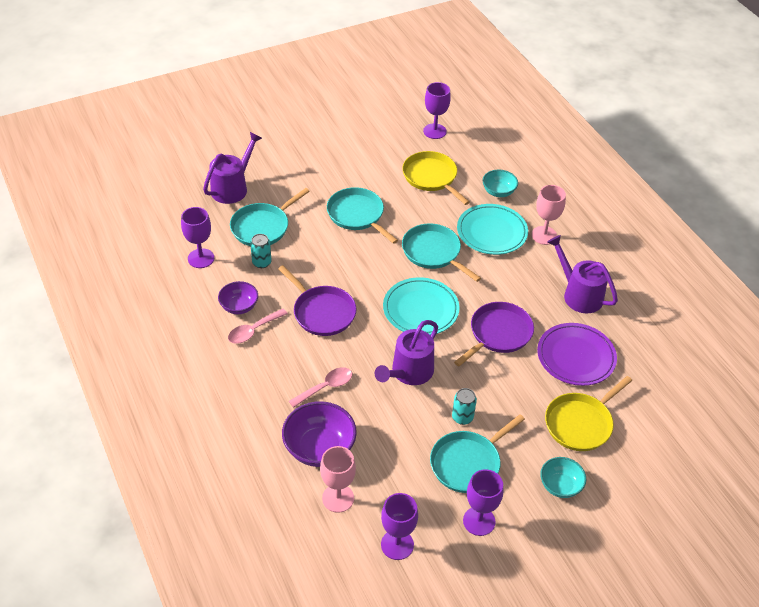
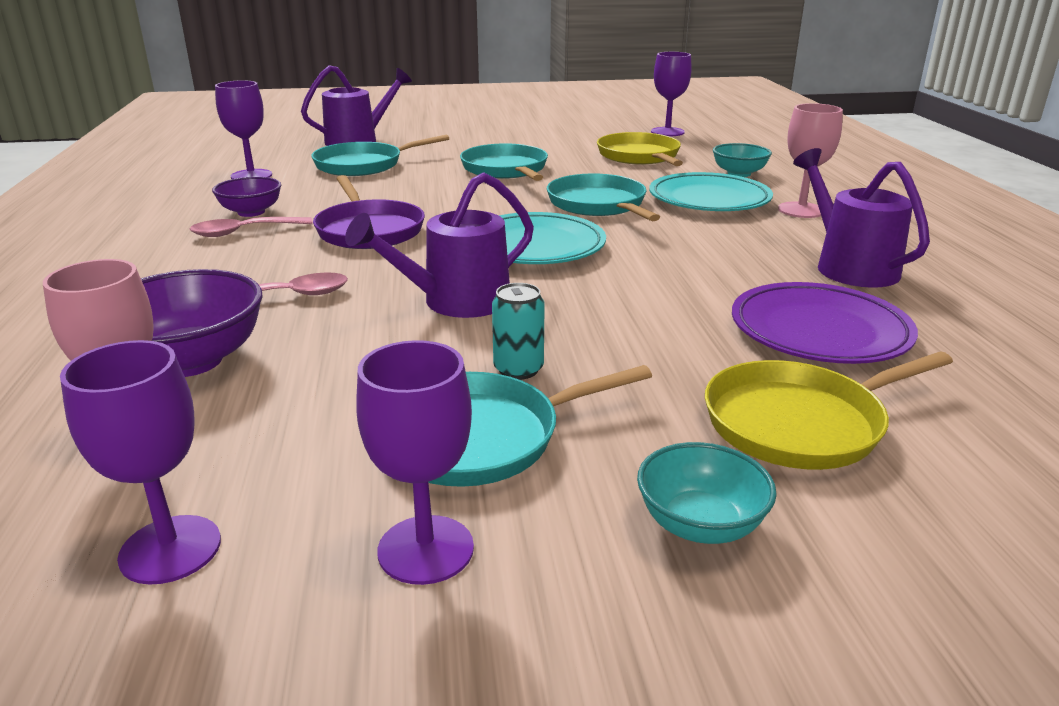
camera: 20 degrees right, 20 degrees down
(261, 262) = (329, 186): turquoise can -> none
(498, 333) = (664, 285): purple pan -> none

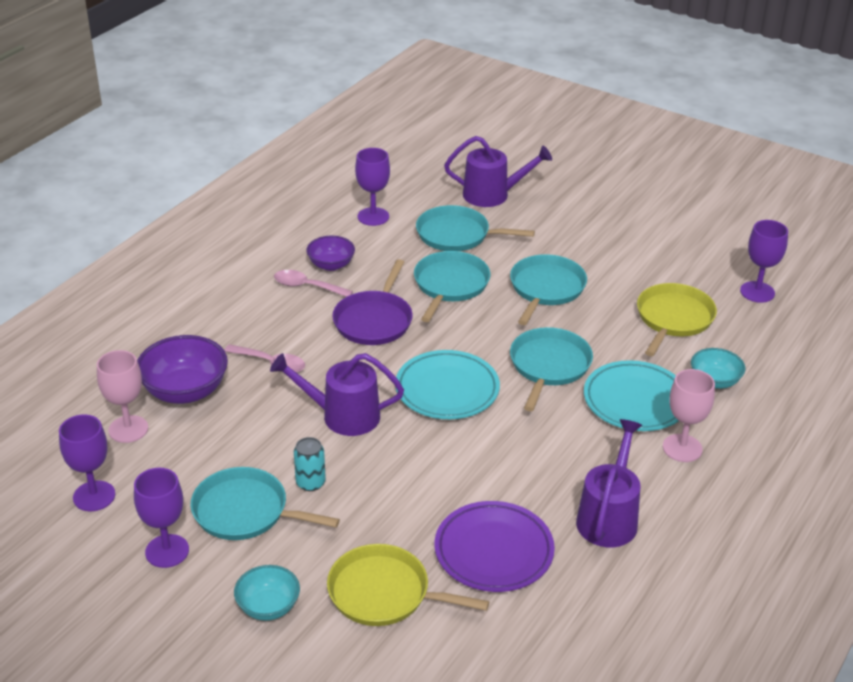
camera: 40 degrees right, 10 degrees up
(410, 190) = (450, 285): none -> turquoise pan

